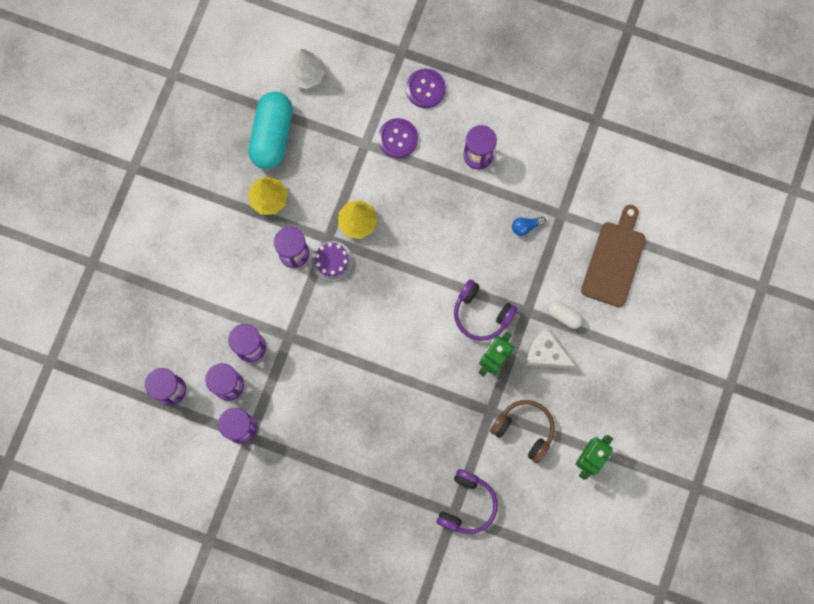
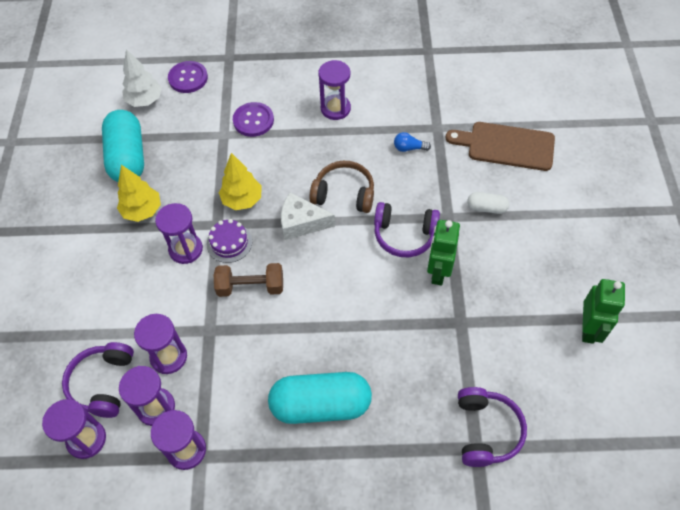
camera: 20 degrees left, 20 degrees down
(194, 349) = (103, 383): none -> purple headphones
(335, 311) = (250, 287): none -> brown dumbbell
(352, 434) = (320, 405): none -> turquoise capsule
(425, 89) = (263, 76): purple button -> purple button (188, 78)
(524, 430) = (506, 327): brown headphones -> brown headphones (344, 194)
(526, 227) = (409, 148): blue light bulb -> blue light bulb turned 45 degrees clockwise
(545, 353) = (487, 247): white cheese -> white cheese (301, 223)
(614, 260) = (506, 146): brown cutting board -> brown cutting board turned 75 degrees counterclockwise

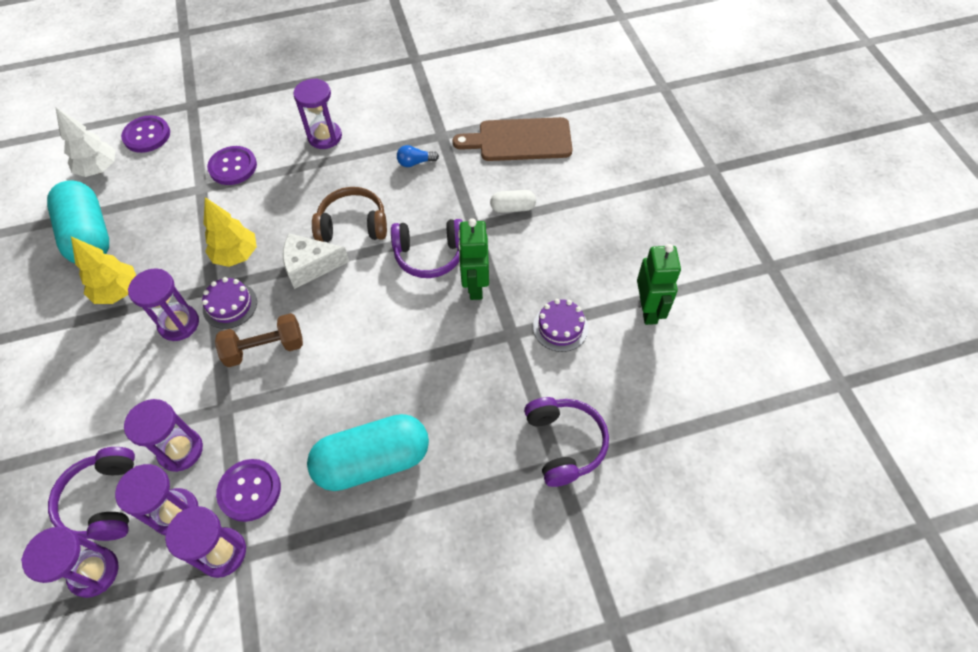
camera: 15 degrees left, 0 degrees up
(217, 404) = (249, 490): none -> purple button
(505, 326) = (560, 327): none -> purple cake

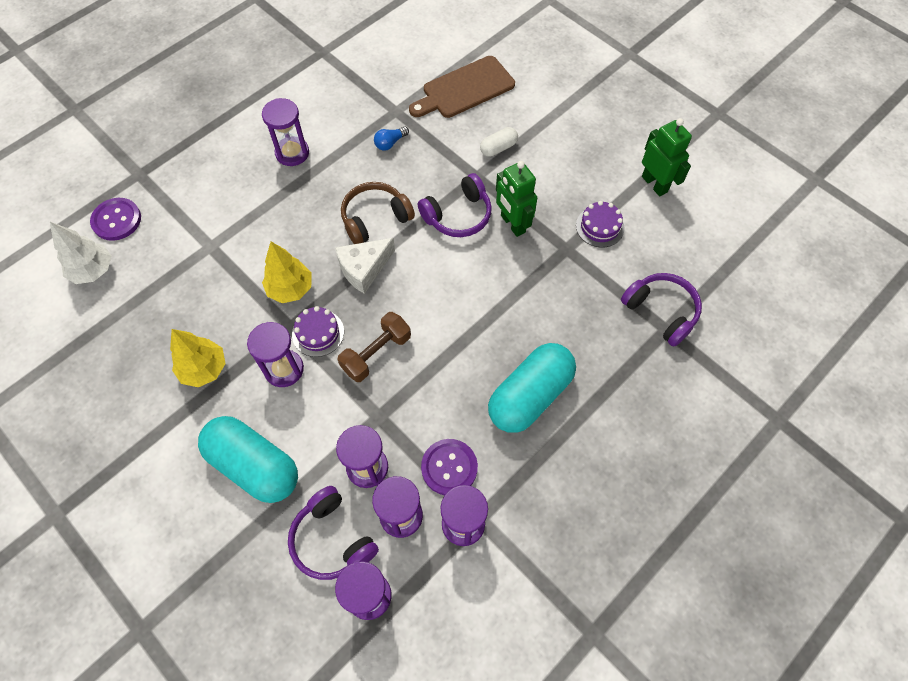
camera: 30 degrees left, 5 degrees up
(89, 236) = (134, 334): turquoise capsule -> turquoise capsule (254, 465)
(233, 167) = (226, 214): purple button -> none

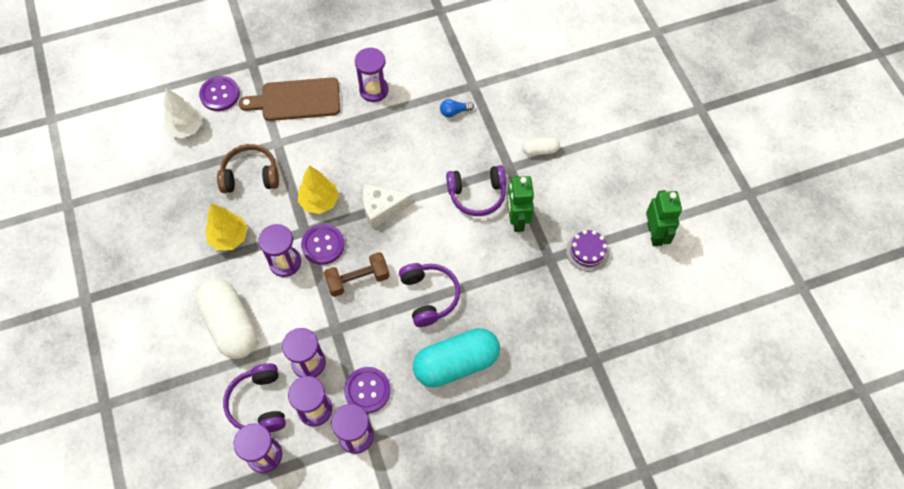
camera: 25 degrees right, 0 degrees up
(254, 465) = (231, 325): turquoise capsule -> white capsule
(318, 333) = (323, 245): purple cake -> purple button
(375, 219) = (411, 171): brown headphones -> brown headphones (250, 176)
(465, 89) = (539, 88): brown cutting board -> brown cutting board (296, 100)
(661, 312) = (598, 343): purple headphones -> purple headphones (429, 296)

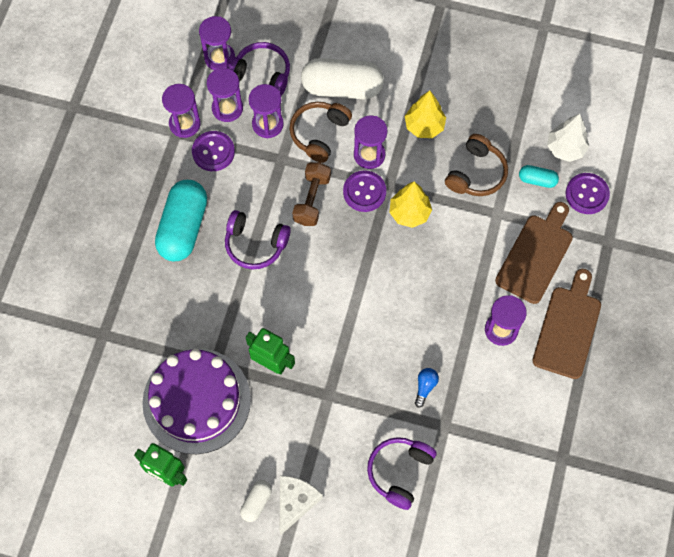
camera: 125 degrees right, 5 degrees up
(228, 132) = (537, 180): none -> turquoise capsule
(290, 314) = (319, 134): none -> brown headphones
(342, 52) = (567, 328): none -> brown cutting board
(382, 208) = (365, 258): white cheese -> white cheese (295, 502)
(477, 194) = (321, 346): purple headphones -> purple headphones (399, 472)
(540, 150) = (326, 436): white capsule -> white capsule (256, 502)
(587, 251) = (196, 401): purple cake -> purple cake, size x2.33

